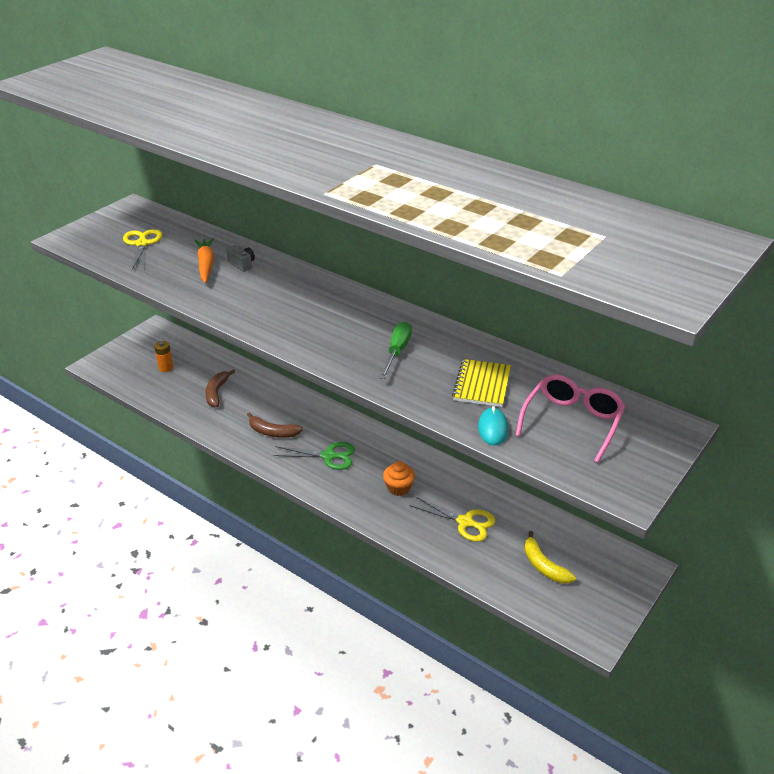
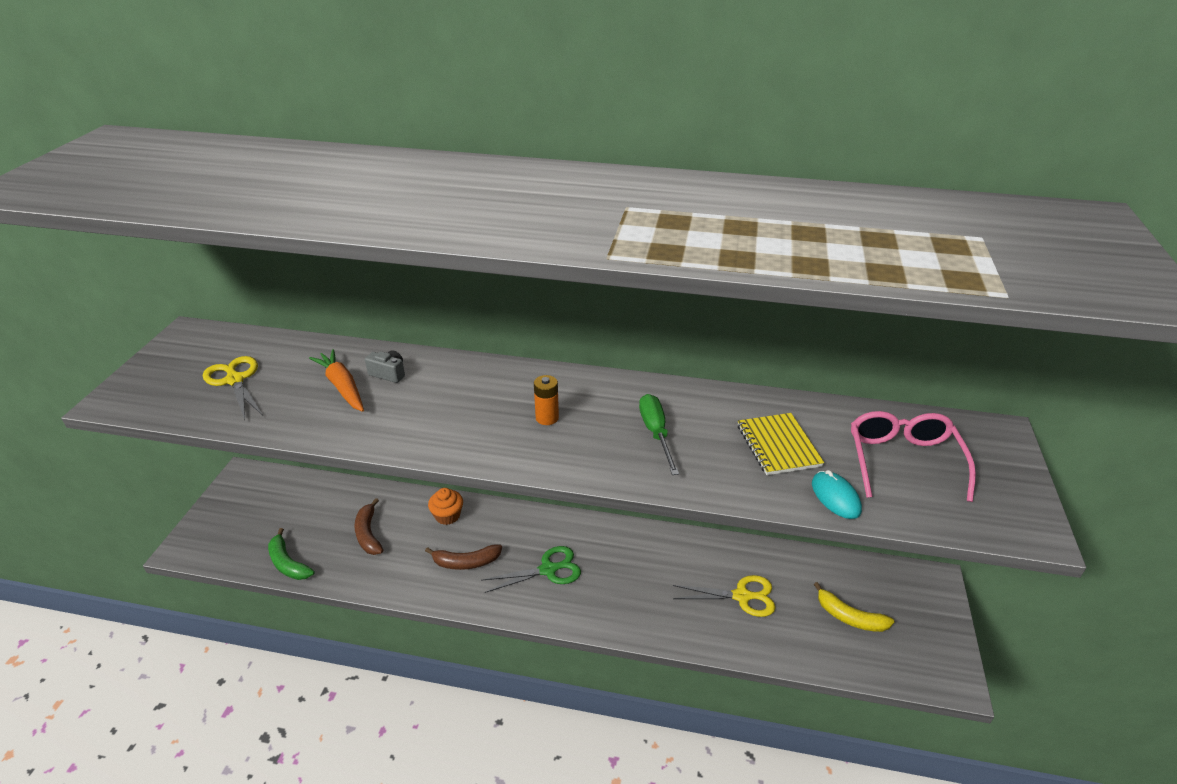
camera: 25 degrees left, 0 degrees up
(153, 395) = (288, 563): none -> green banana
(166, 368) = (285, 522): orange battery -> orange battery (547, 418)
(398, 488) = (648, 581): orange cupcake -> orange cupcake (447, 515)

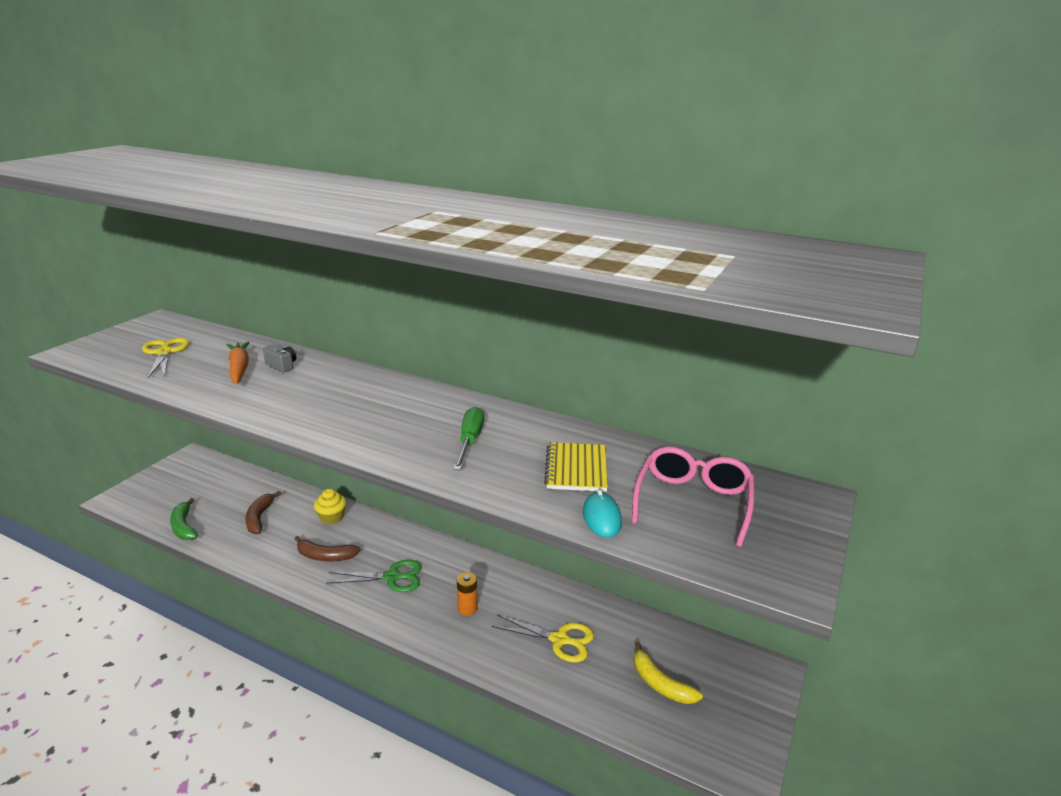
camera: 15 degrees right, 10 degrees down
(447, 515) = (332, 517): orange cupcake -> yellow cupcake
(547, 418) = (384, 415): orange battery -> orange battery (467, 608)

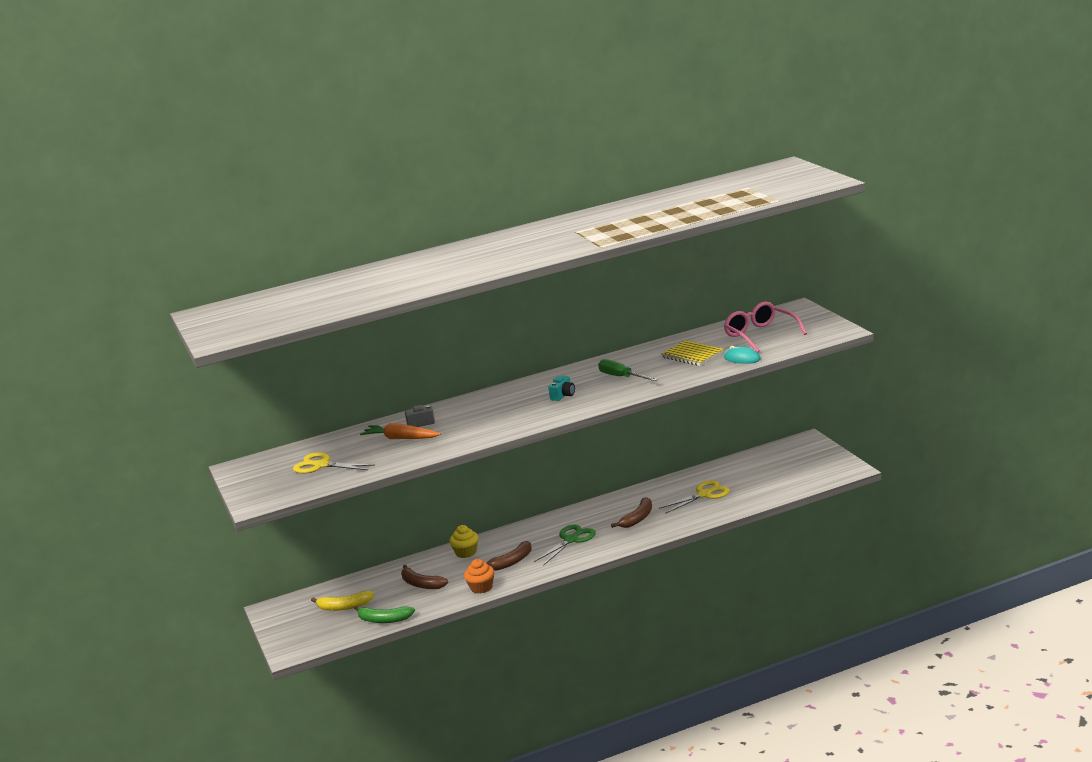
camera: 45 degrees left, 5 degrees down
(265, 560) = (481, 587): none -> orange cupcake
(393, 420) = (563, 395): none -> turquoise camera
(467, 608) = (638, 518): orange battery -> brown banana
(660, 684) = (774, 474): yellow banana -> yellow banana (344, 607)

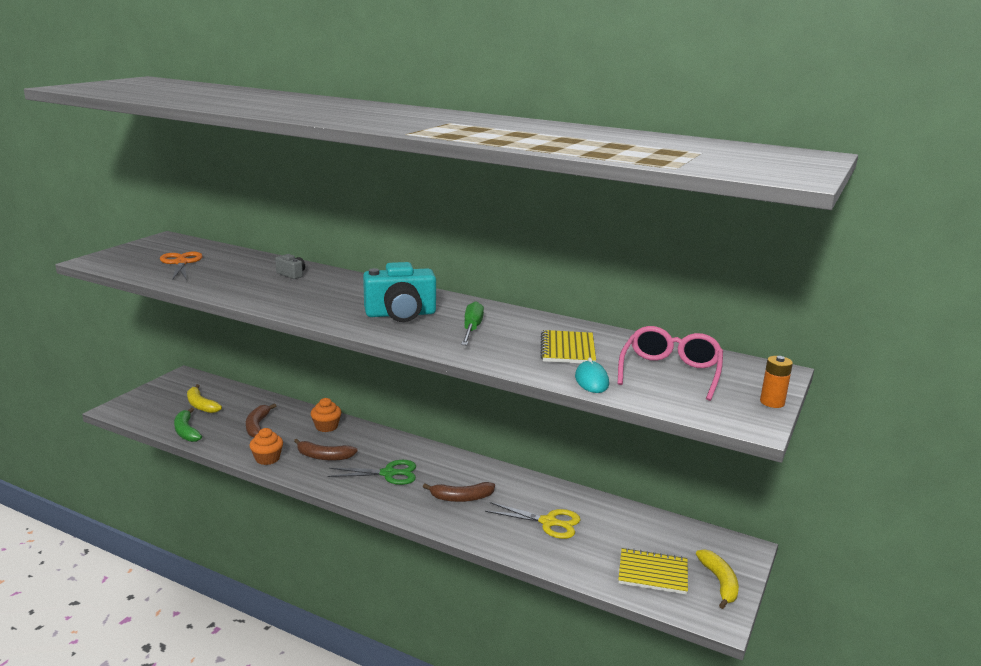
camera: 45 degrees right, 0 degrees up
(322, 465) = (181, 263): yellow scissors -> orange scissors
(401, 438) = (253, 276): orange carrot -> none
(466, 552) = (326, 426): yellow cupcake -> orange cupcake
(563, 395) = (400, 314): turquoise camera -> turquoise camera, size x2.14
(793, 476) = (653, 573): none -> yellow notebook
(825, 458) = (719, 583): none -> yellow banana
(827, 320) = (772, 402): none -> orange battery

